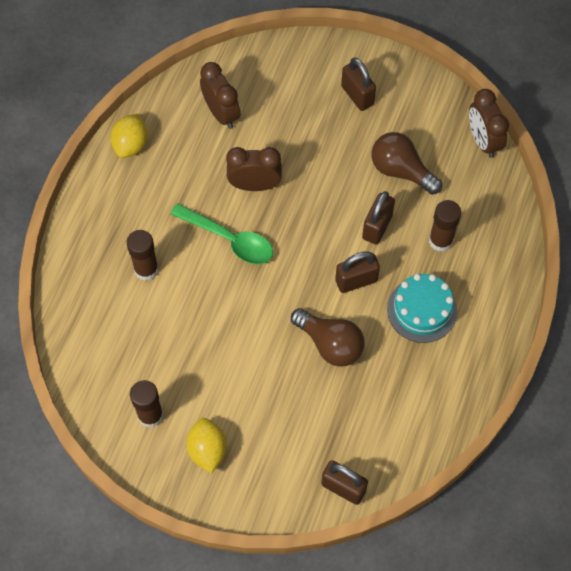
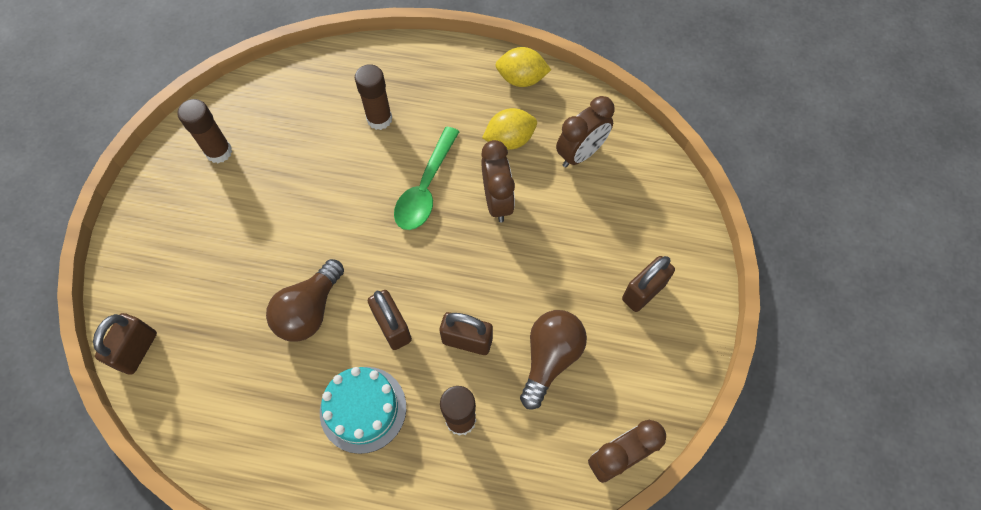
camera: 80 degrees right, 0 degrees up
(207, 450) = (181, 209): yellow lemon -> yellow lemon (509, 140)

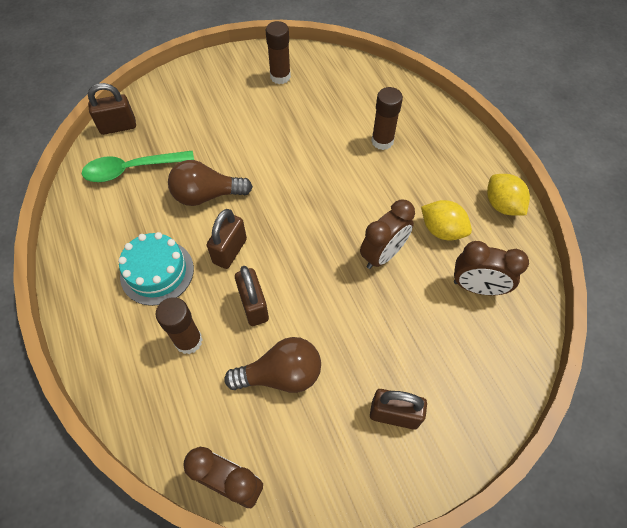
camera: 55 degrees right, 5 degrees down
(426, 187) = (354, 202): green spoon -> green spoon (132, 169)

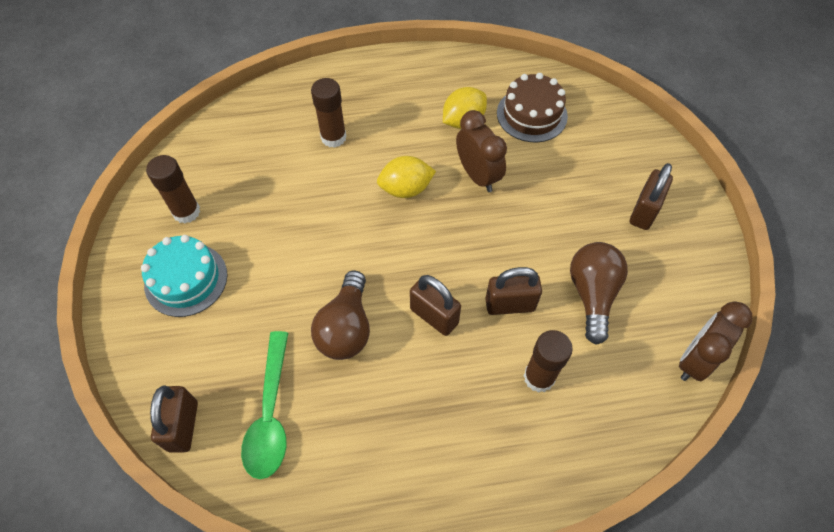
camera: 75 degrees left, 0 degrees up
(157, 272) = (441, 400): turquoise cake -> turquoise cake (186, 279)
(477, 287) = (531, 114): brown clock -> brown cake
(502, 205) = (449, 68): yellow lemon -> yellow lemon (406, 189)

